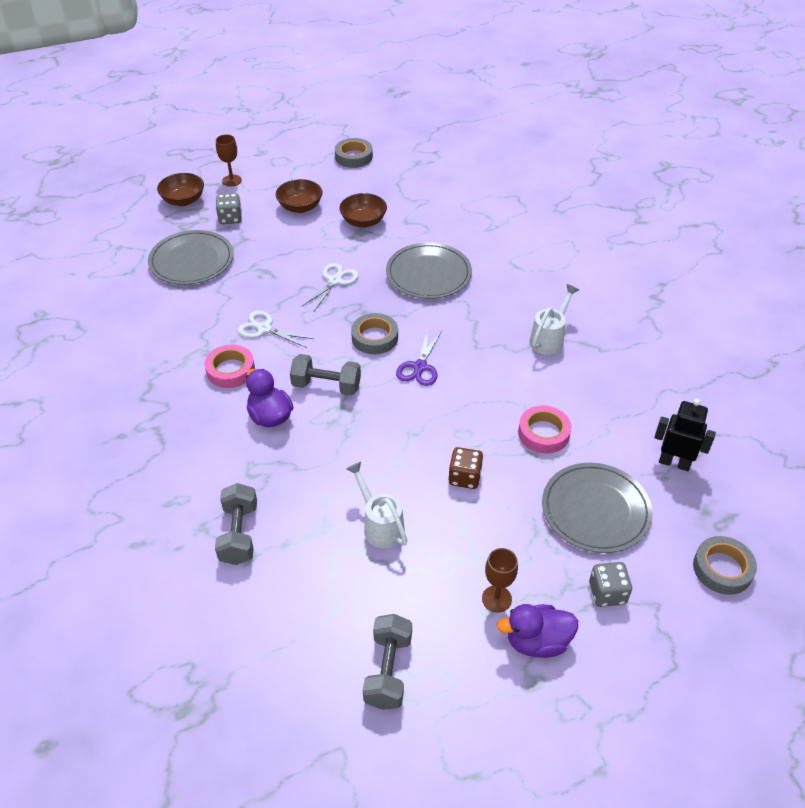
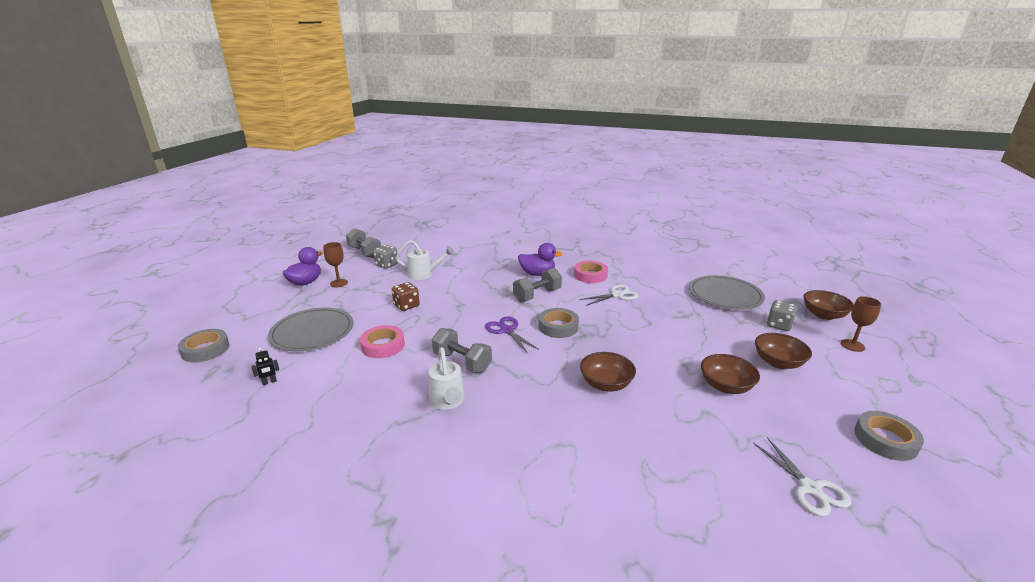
camera: 130 degrees right, 20 degrees down
(239, 534) = (477, 247): grey dumbbell -> grey dumbbell (462, 362)
(335, 281) = (644, 337): white scissors -> white scissors (810, 488)
(428, 274) = (606, 384): grey plate -> brown bowl
(607, 593) = (279, 309): grey dice -> grey dice (386, 265)
(674, 463) = (269, 382): black robot -> black robot, size x0.49

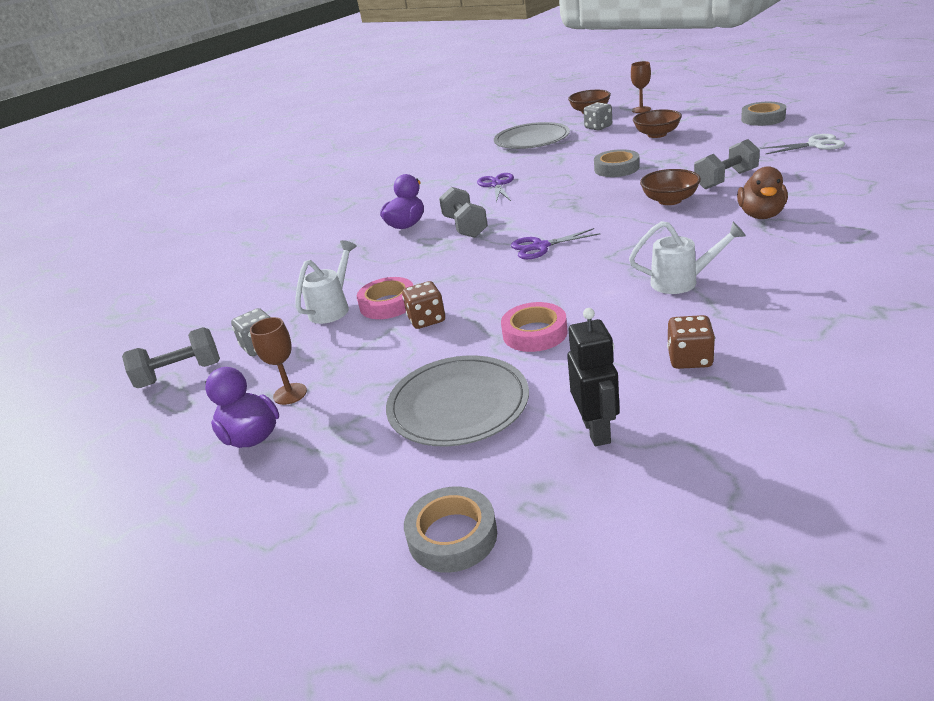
camera: 65 degrees left, 5 degrees up
(269, 382) = (597, 431): black robot -> black robot, size x2.04
(335, 413) = (690, 359): none -> brown dice
(462, 362) = (601, 274): grey dumbbell -> grey dumbbell (725, 180)
(558, 327) = (548, 218): grey tape -> grey tape (616, 168)
(582, 443) = (761, 215): none -> brown duck
(590, 275) = (437, 195): pink tape -> pink tape (388, 304)
(617, 295) = (496, 185): white scissors -> purple scissors
(726, 386) = (686, 155): brown bowl -> none

